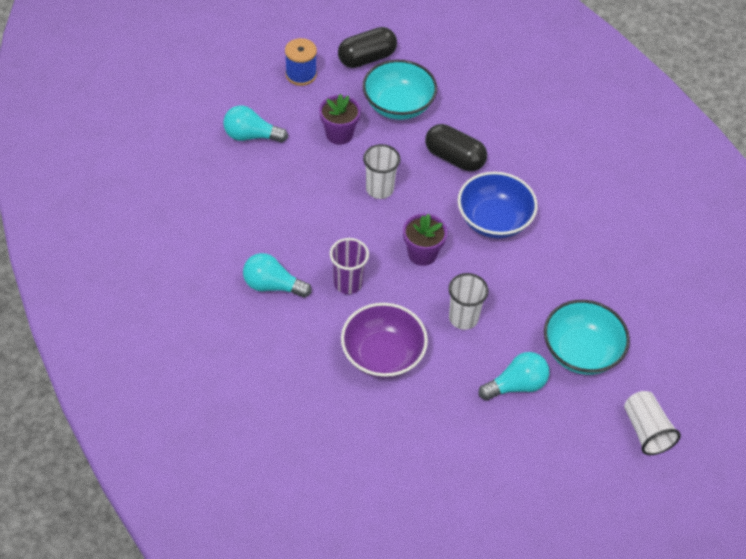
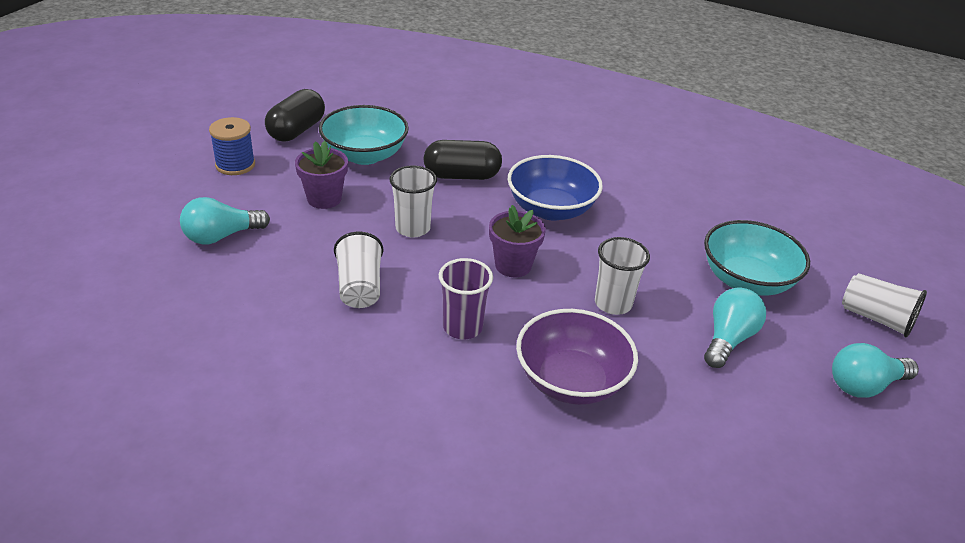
camera: 35 degrees left, 15 degrees down
(272, 285) = (376, 371): turquoise light bulb -> turquoise light bulb (864, 385)
(308, 220) = (360, 287): none -> white cup

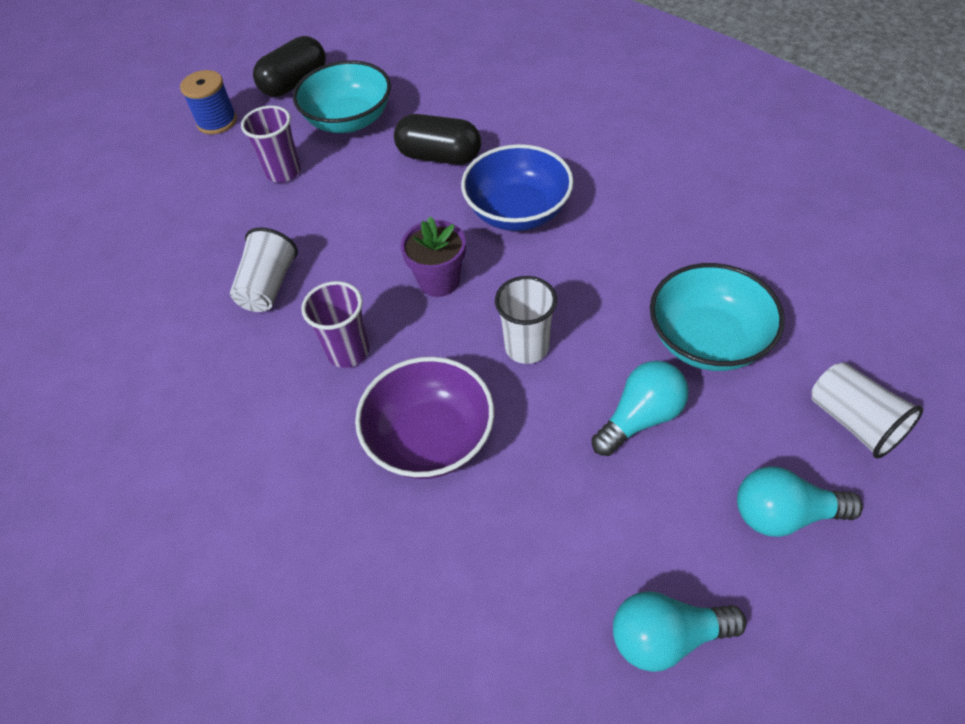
camera: 25 degrees right, 15 degrees up
(221, 236) = (167, 207): turquoise light bulb -> turquoise light bulb (666, 637)
(324, 199) = (283, 172): purple flower pot -> purple cup
(413, 228) = (355, 219): white cup -> none

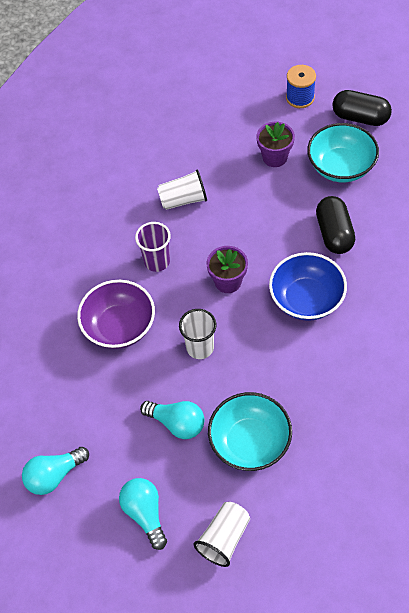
camera: 65 degrees right, 5 degrees up
(283, 172) = (275, 157): purple cup -> purple flower pot
(666, 637) = (54, 475): turquoise light bulb -> turquoise light bulb turned 90 degrees counterclockwise

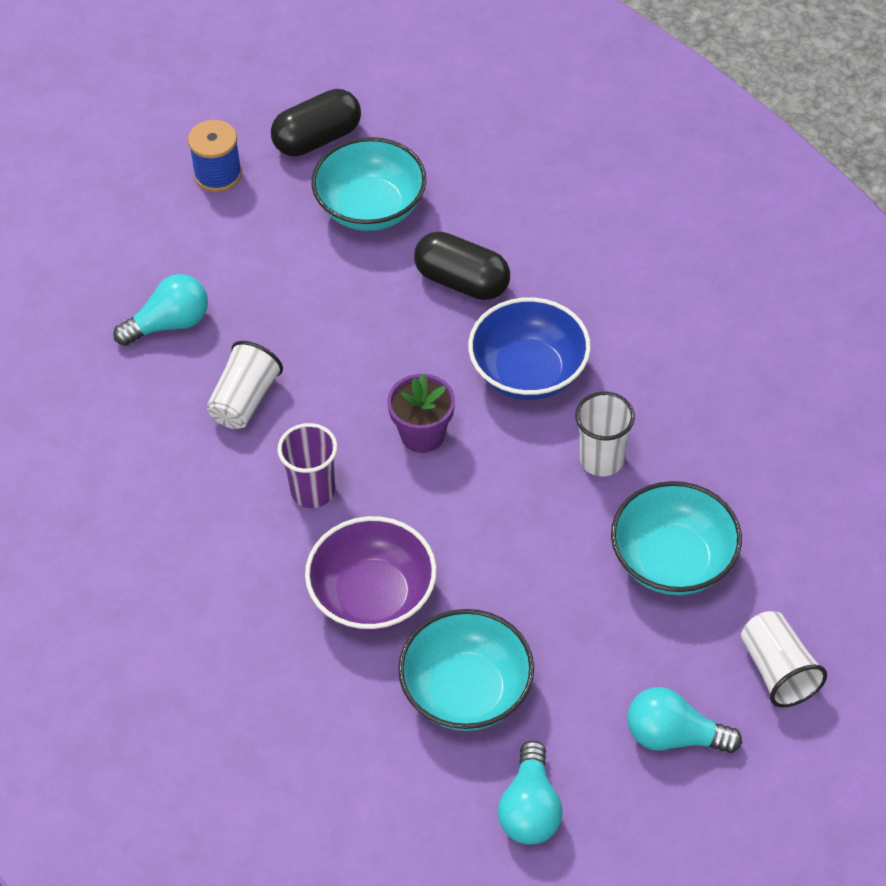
camera: 55 degrees left, 5 degrees down
(98, 402) = (466, 691): none -> turquoise bowl
(177, 423) = (578, 621): turquoise light bulb -> turquoise light bulb (169, 324)
(200, 347) = (491, 527): white cup -> white cup (601, 460)
(275, 157) = (283, 262): purple flower pot -> none

